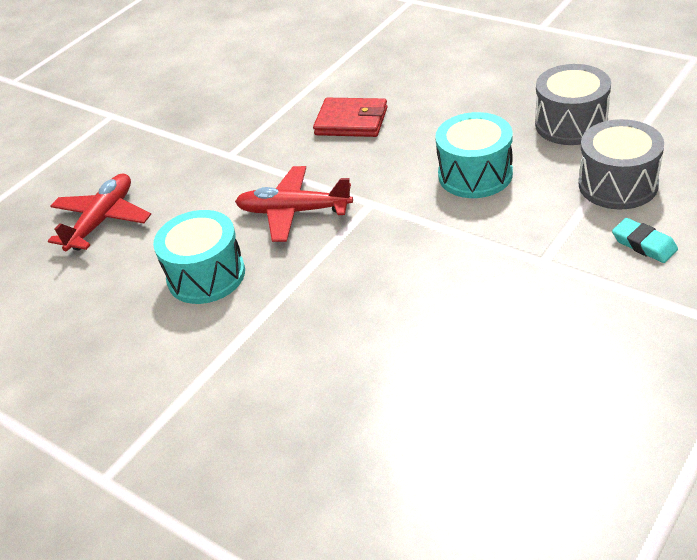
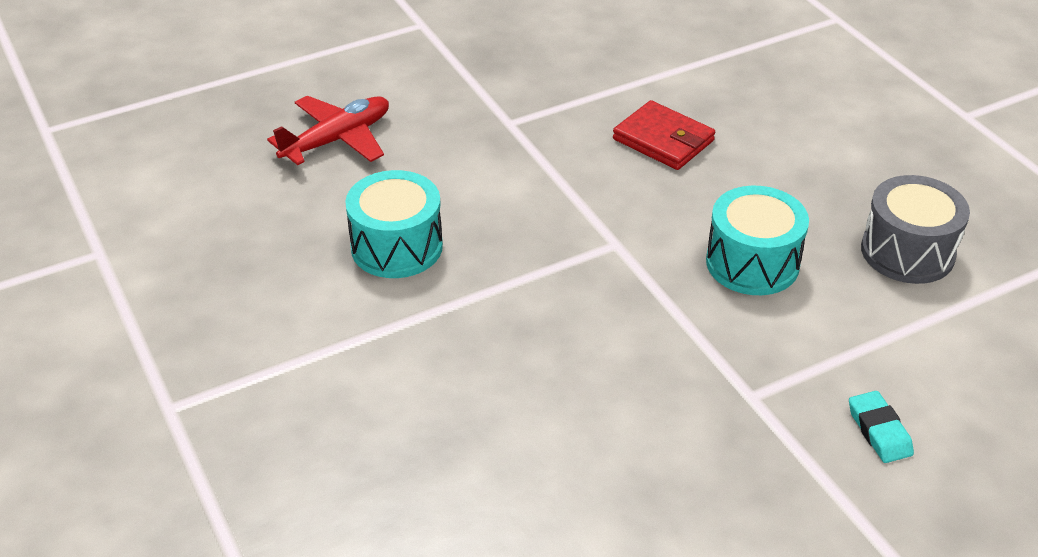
camera: 20 degrees right, 0 degrees up
(294, 211) = (530, 217): red plane -> none
(618, 184) = (905, 348): grey drum -> none

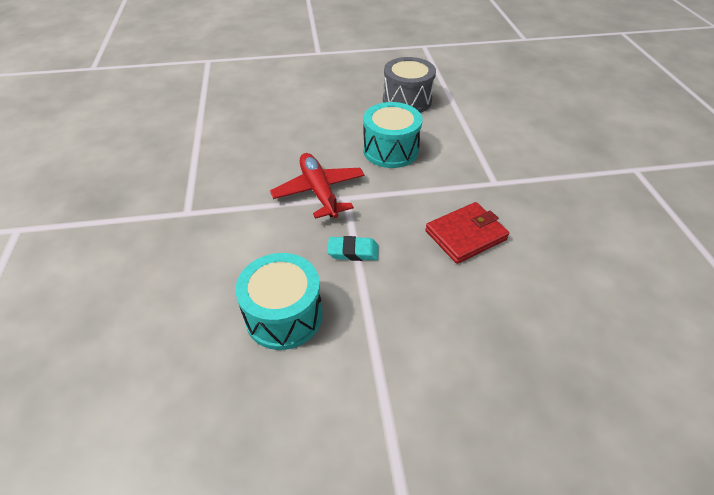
camera: 70 degrees left, 5 degrees up
(337, 140) = (119, 324): red plane -> red plane (319, 191)
(663, 140) = (262, 150): red wallet -> red wallet (465, 235)
(879, 431) = (529, 149): turquoise eraser -> turquoise eraser (353, 251)

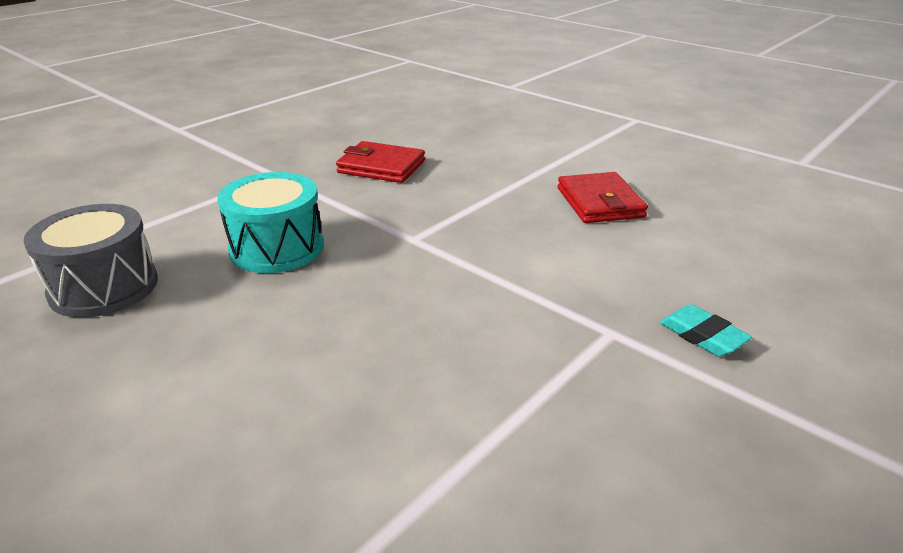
camera: 130 degrees left, 15 degrees down
(284, 315) = (600, 202): turquoise drum -> red wallet
(319, 191) = (427, 259): red plane -> none
(353, 251) = (483, 203): turquoise eraser -> turquoise eraser (702, 336)

